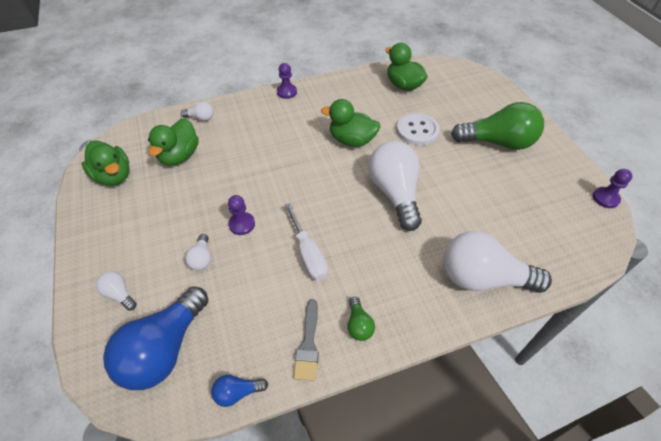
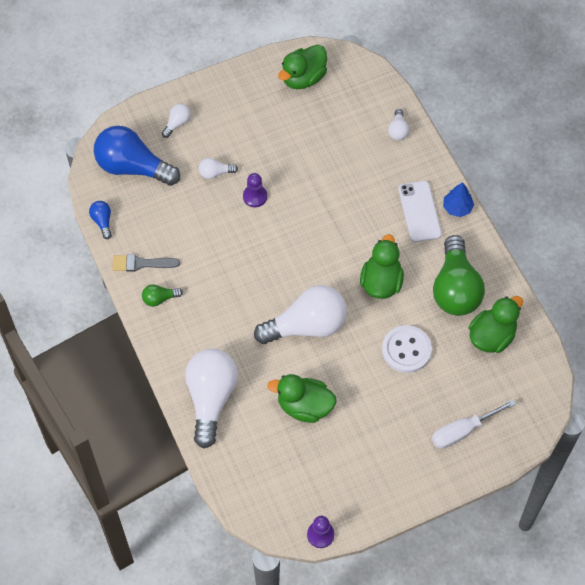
camera: 85 degrees right, 10 degrees up
(179, 156) = (337, 125): green duck -> green duck (304, 406)
(286, 112) = (419, 211): none -> white phone
(287, 92) = (457, 208): purple pawn -> blue tree
(308, 253) = (227, 254): white screwdriver -> white screwdriver (463, 431)
(498, 142) = (397, 436): green light bulb -> green light bulb (455, 289)

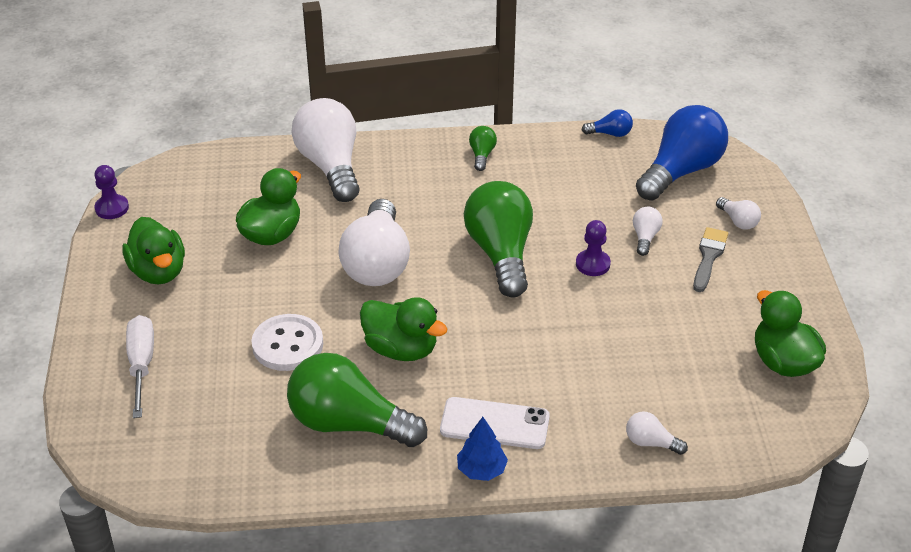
camera: 110 degrees right, 20 degrees down
(141, 263) = (537, 151): grey brush -> grey brush (708, 257)
(211, 398) = (330, 166): white light bulb -> white light bulb turned 135 degrees counterclockwise
(266, 253) = (501, 253): none -> green light bulb
(492, 336) = (252, 439): green duck -> green duck (158, 271)

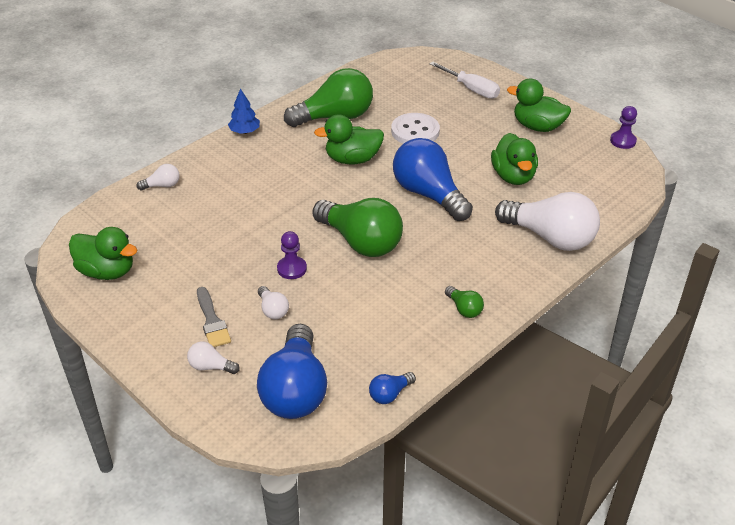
camera: 140 degrees right, 0 degrees up
(377, 263) = (428, 194): white light bulb -> blue light bulb
(494, 423) = (259, 152): white phone -> none

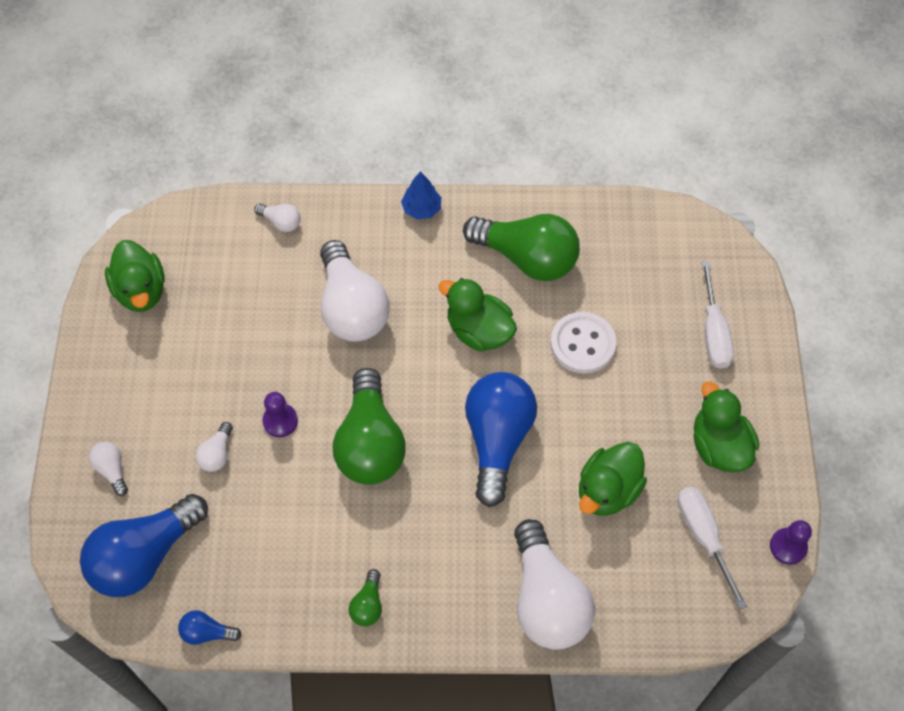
camera: 45 degrees right, 20 degrees up
(212, 321) = (161, 421): grey brush -> none
(263, 194) = (352, 308): none -> white light bulb
(583, 163) = (704, 537): none -> white screwdriver

